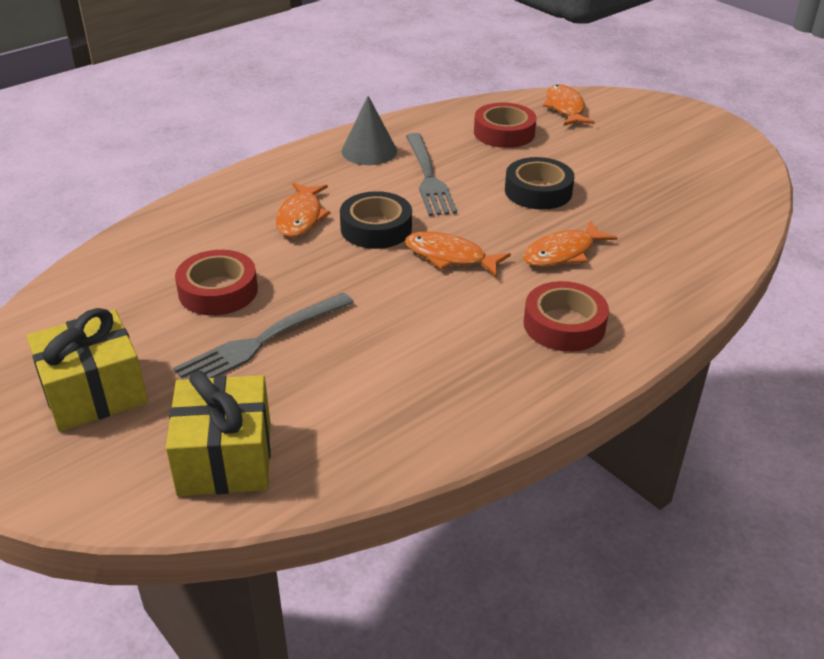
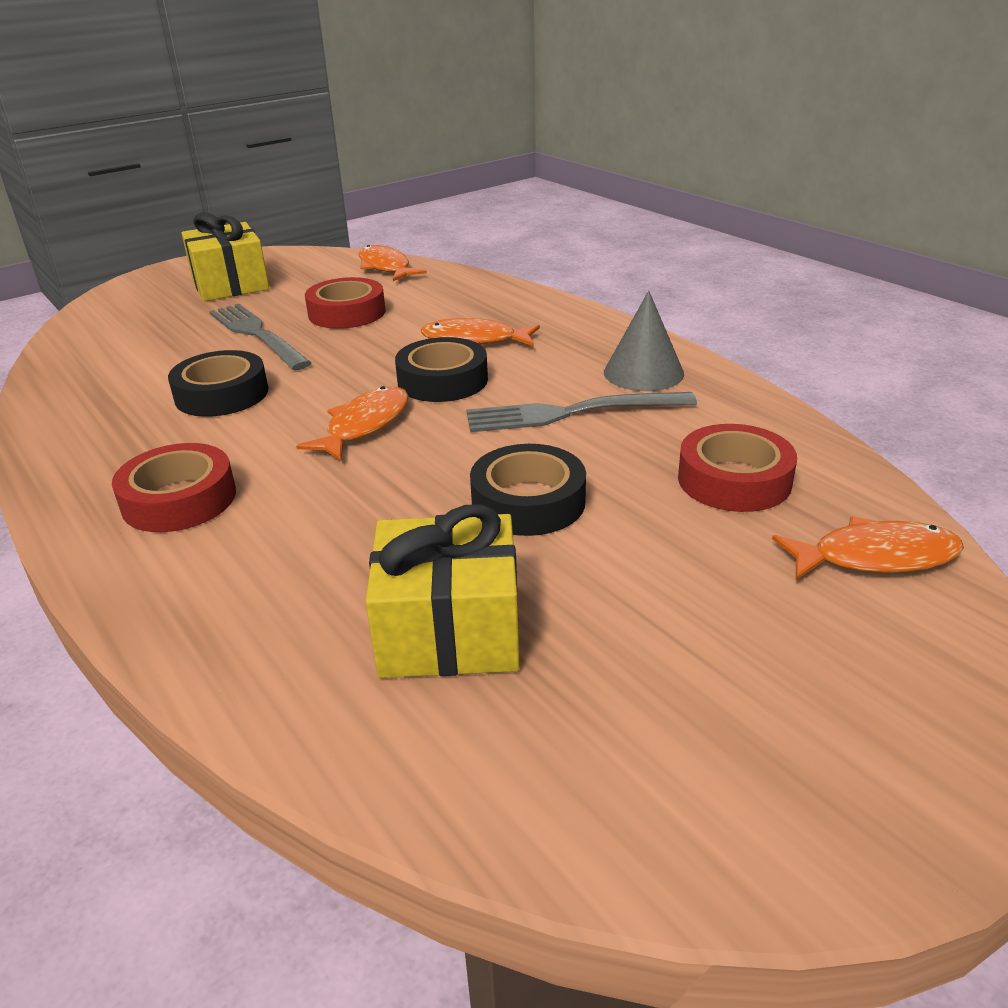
camera: 95 degrees right, 5 degrees down
(225, 458) = (115, 331): yellow gift -> yellow gift (449, 630)
(396, 338) = (222, 394): none -> black tape
(563, 253) = (344, 512): orange fish -> orange fish (386, 267)

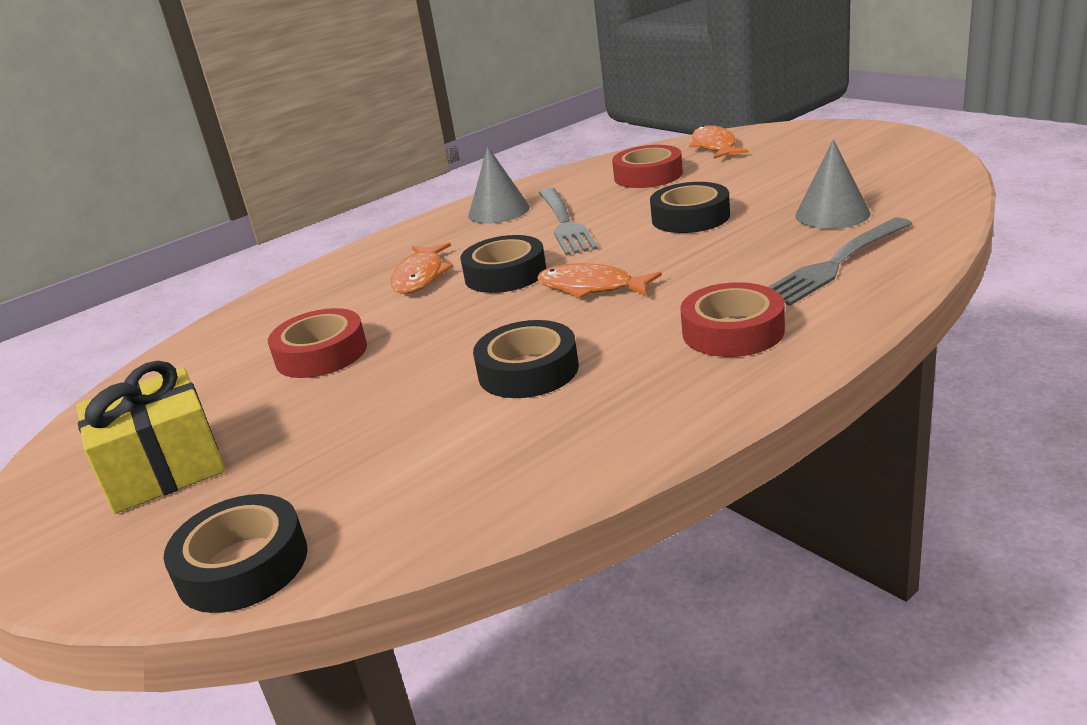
camera: 90 degrees left, 5 degrees down
(93, 318) = (243, 565): none -> black tape
(256, 334) = (366, 395): grey fork -> grey fork (835, 264)
(386, 267) = (176, 363): orange fish -> none
(449, 630) = (832, 214): yellow gift -> grey cone

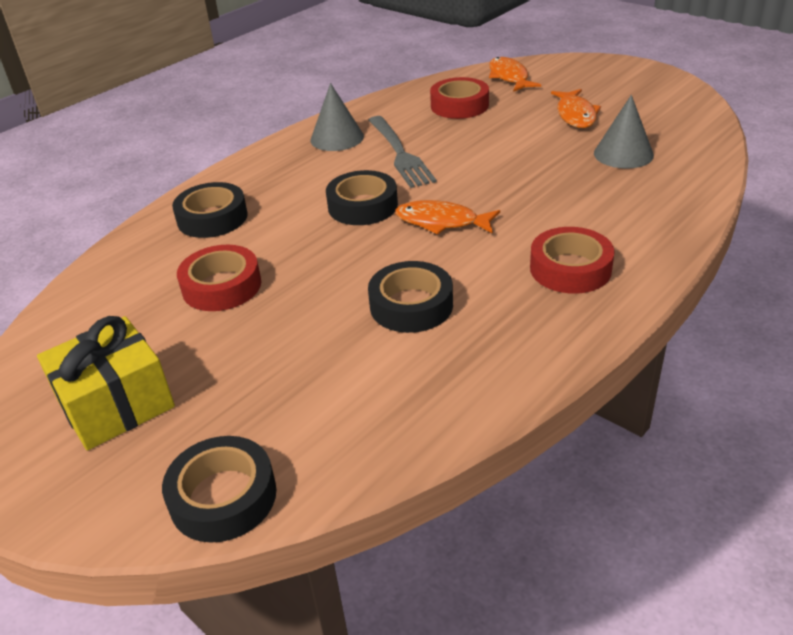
camera: 10 degrees left, 10 degrees up
(420, 276) = (287, 206): orange fish -> orange fish (575, 115)
(690, 217) = (507, 152): black tape -> black tape (212, 218)
(835, 264) = (636, 204): grey fork -> none

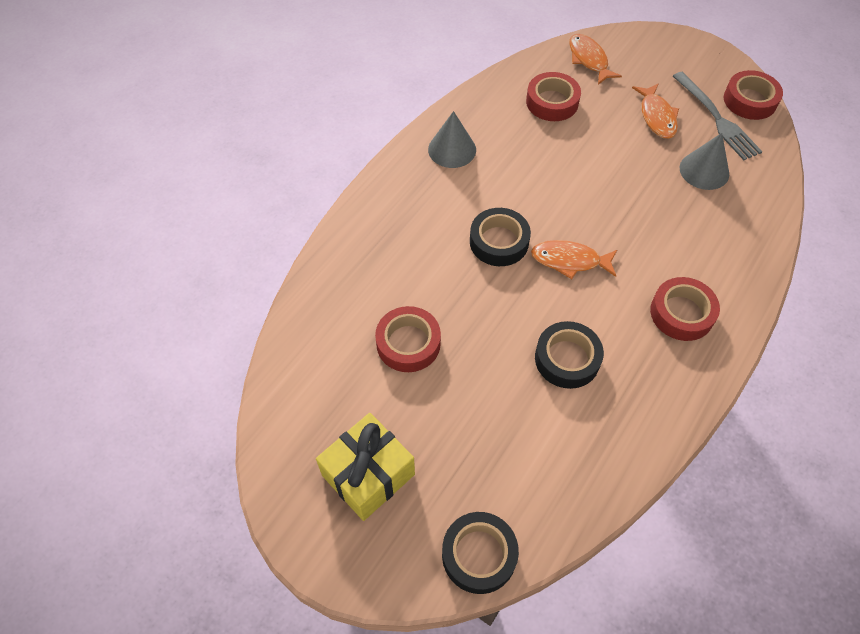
camera: 10 degrees left, 20 degrees up
(212, 218) = (372, 260): black tape -> none
(400, 154) = (514, 171): grey fork -> grey fork (717, 119)
(688, 103) = (750, 100): none -> red tape

